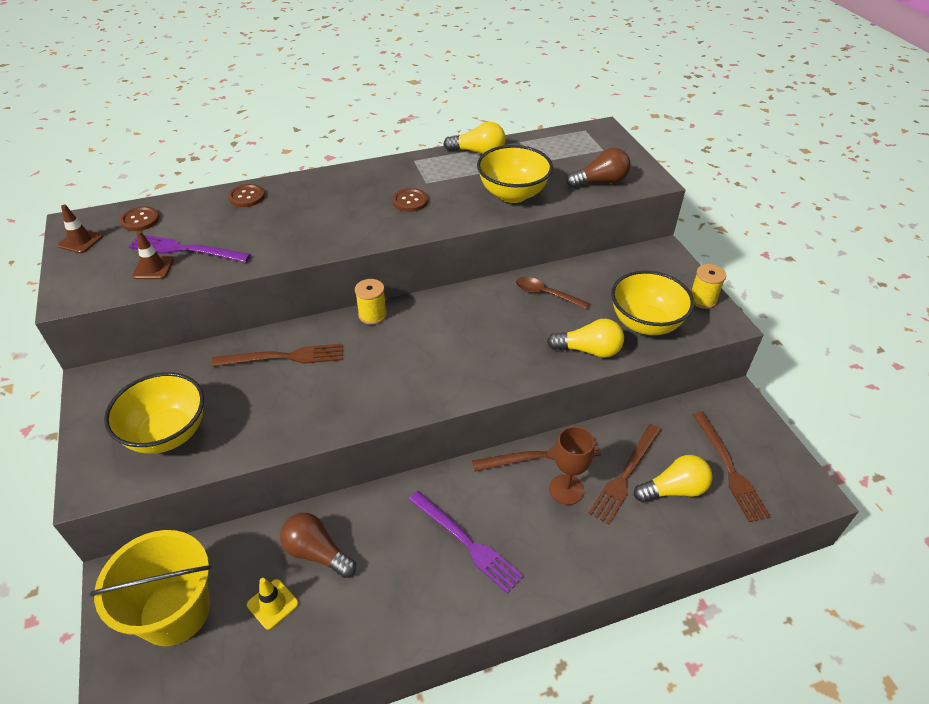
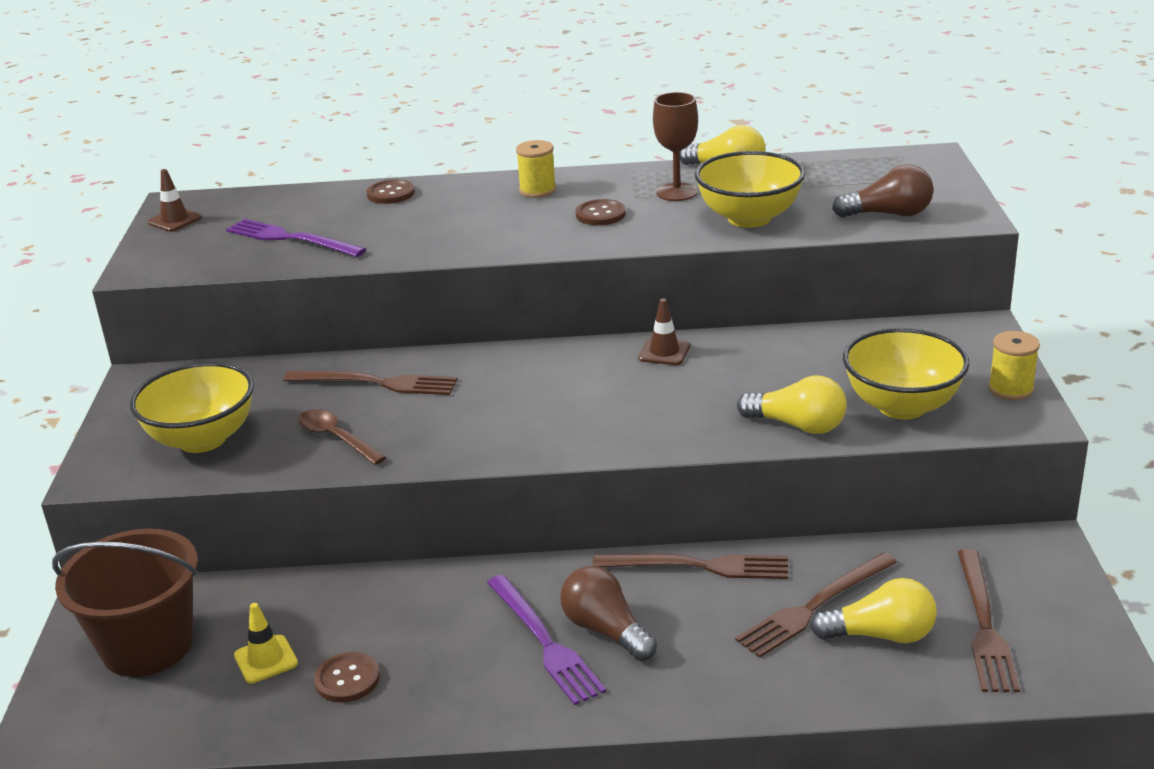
camera: 20 degrees right, 15 degrees down
(140, 220) = (251, 206): brown button -> brown button (347, 679)
(153, 268) = (245, 253): brown traffic cone -> brown traffic cone (664, 352)
(175, 612) = (148, 645): yellow bucket -> brown bucket
(317, 552) = (343, 618): brown light bulb -> brown light bulb (606, 630)
(372, 315) = (512, 353): yellow spool -> yellow spool (537, 190)
(546, 294) = (769, 357): brown spoon -> brown spoon (336, 438)
(566, 489) = (716, 609): brown goblet -> brown goblet (677, 192)

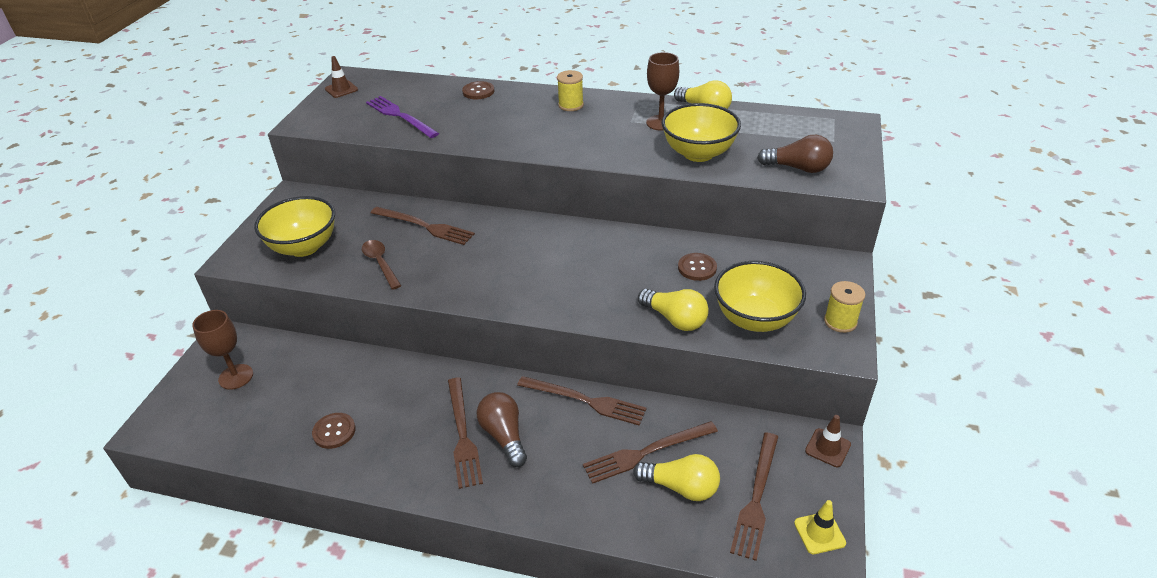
camera: 15 degrees right, 10 degrees up
(148, 645) = (236, 377): brown bucket -> brown goblet
(266, 659) = (295, 404): yellow traffic cone -> yellow traffic cone (819, 533)
(544, 642) = (462, 435): purple fork -> brown fork
(600, 214) = (601, 132): brown button -> brown button (697, 268)
(664, 352) = (615, 240): brown traffic cone -> brown traffic cone (827, 448)

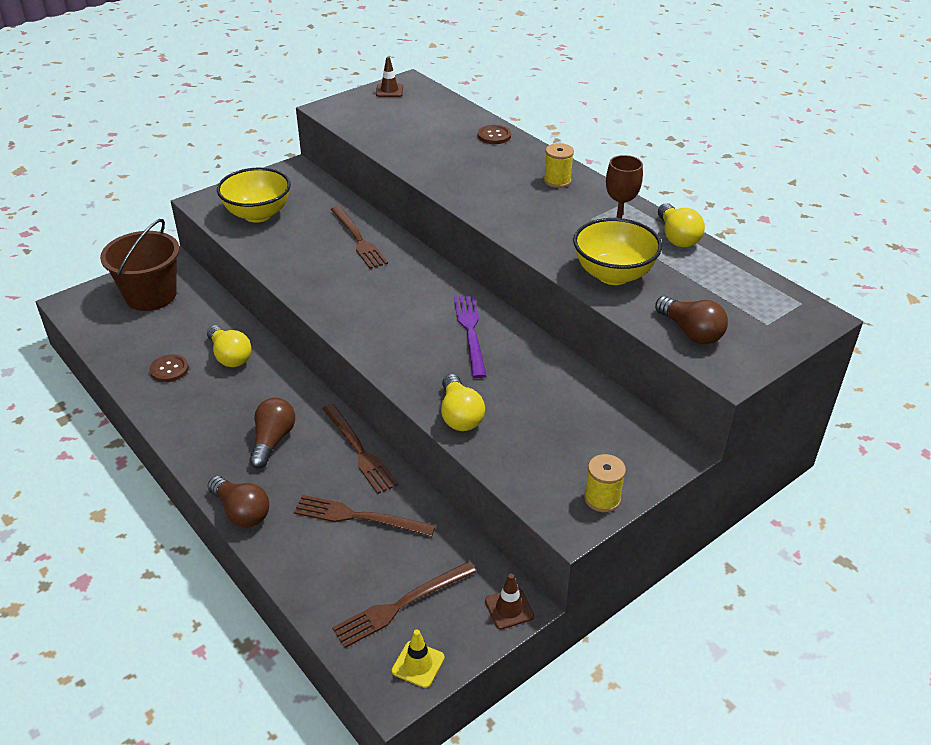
camera: 35 degrees right, 0 degrees up
(236, 377) = (151, 295): brown goblet -> brown bucket
(380, 263) = (294, 253): brown spoon -> none
(400, 116) = (405, 132): purple fork -> purple fork (470, 332)
(462, 435) = (246, 422): brown fork -> none
(547, 511) = (241, 512): none -> brown light bulb
(681, 487) = (354, 559): yellow light bulb -> yellow light bulb (230, 356)
(697, 268) = (533, 384): brown button -> none
(755, 319) = (527, 453): yellow bowl -> none

